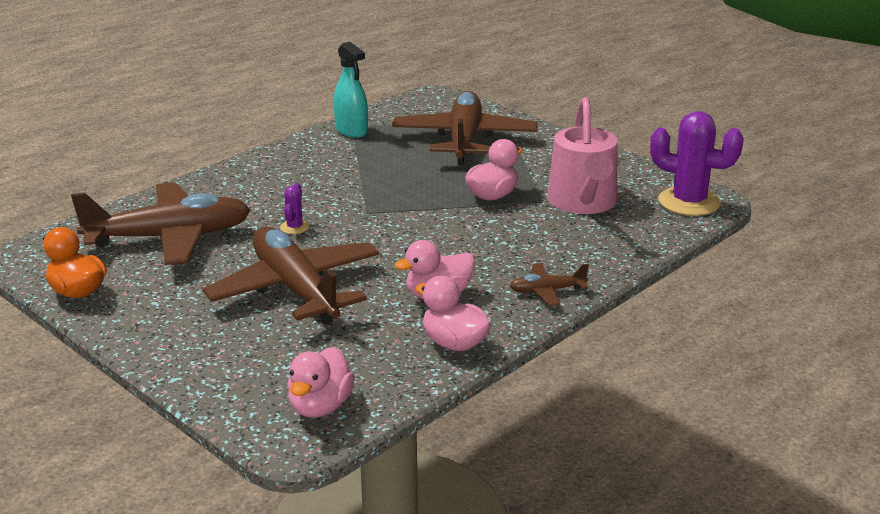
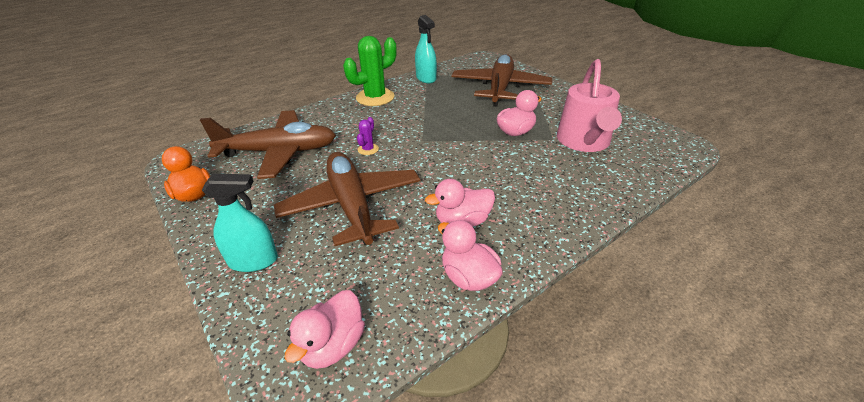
camera: 10 degrees right, 10 degrees up
(195, 349) = (253, 261): none -> turquoise spray bottle
(282, 161) = (375, 97): none -> green cactus
(547, 291) = (554, 225): brown plane -> none
(689, 202) = (668, 146): purple cactus -> none

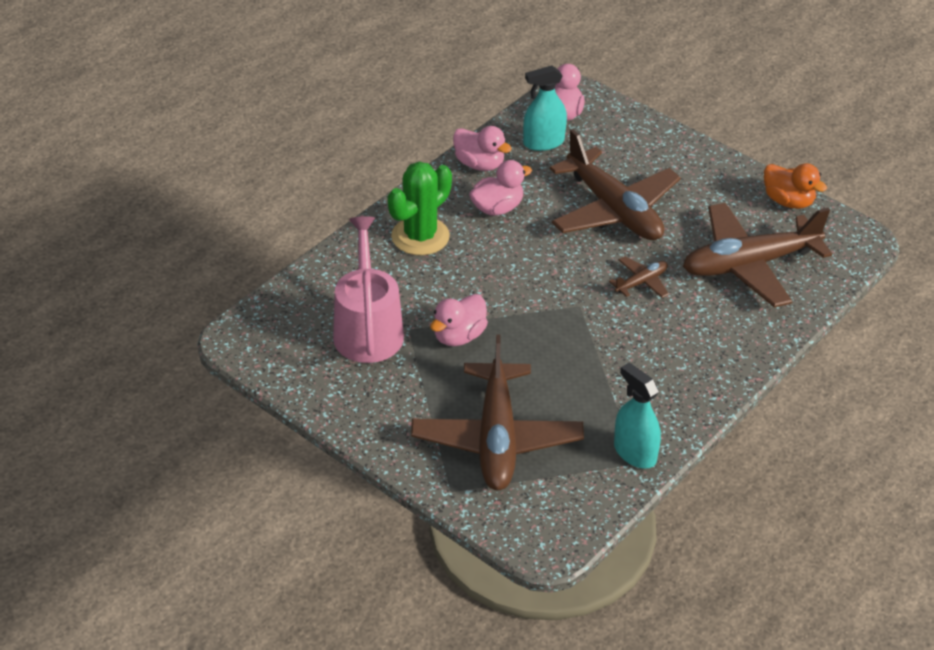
camera: 165 degrees right, 5 degrees up
(253, 261) = (666, 153): turquoise spray bottle -> turquoise spray bottle (543, 142)
(368, 149) = (641, 282): purple cactus -> brown plane
(375, 97) = (694, 387): green cactus -> green cactus (420, 236)

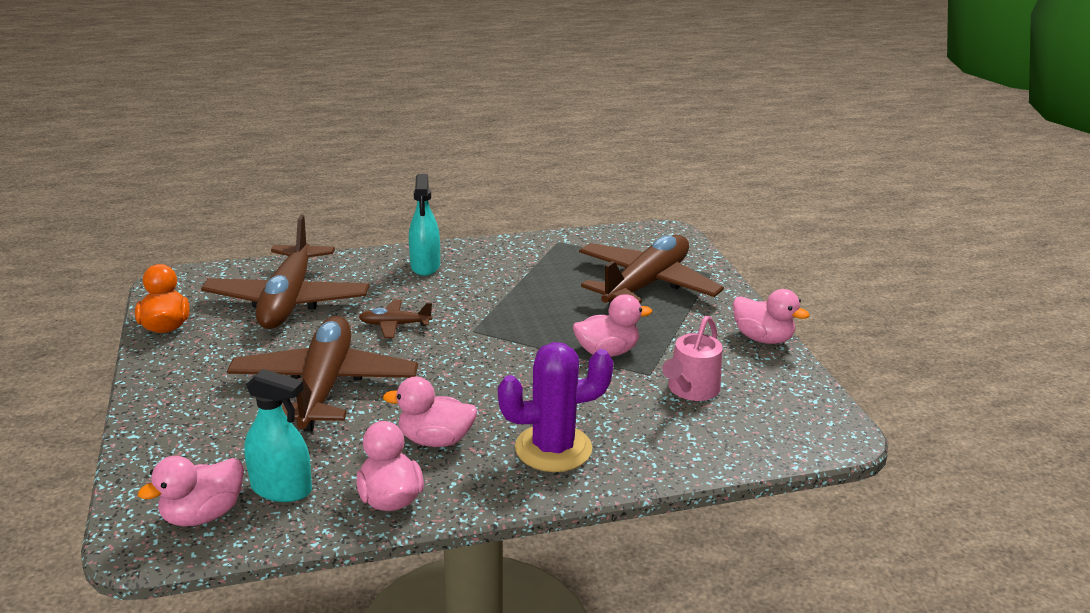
camera: 145 degrees left, 15 degrees down
(347, 416) = (762, 338): none -> pink duck
(367, 329) = (691, 389): pink watering can -> pink watering can, size x0.65
(420, 236) = (553, 448): green cactus -> purple cactus
(634, 453) = (552, 245): turquoise spray bottle -> turquoise spray bottle (425, 266)
(749, 264) = (288, 301): brown plane -> brown plane turned 75 degrees clockwise

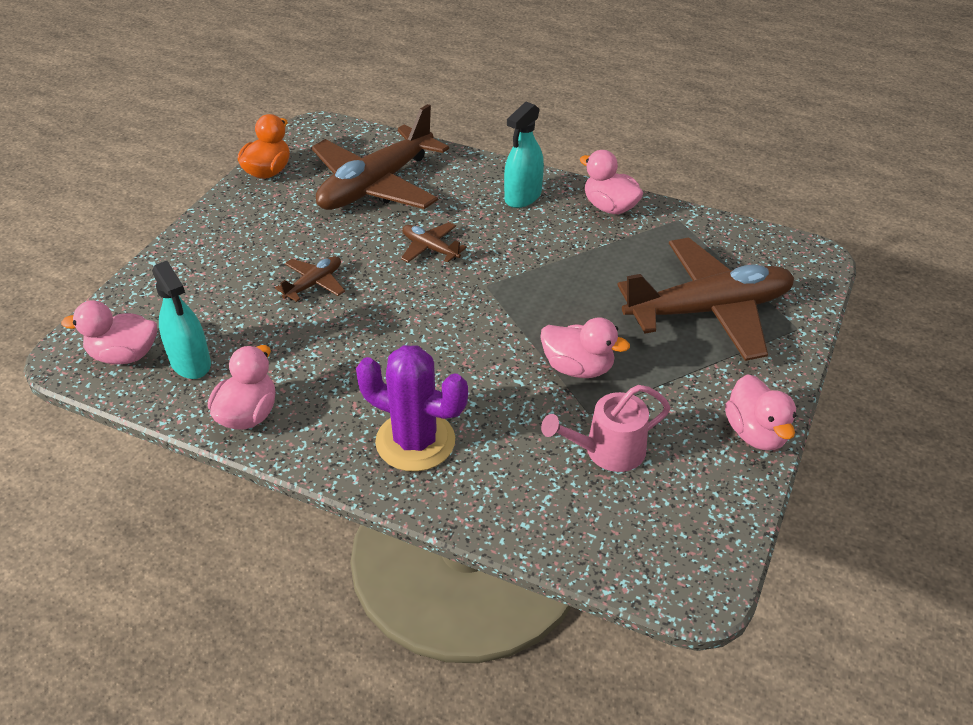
camera: 40 degrees right, 15 degrees up
(324, 386) = (314, 284): brown plane -> brown plane, size x0.44
(435, 440) = (336, 380): pink duck -> pink duck (609, 207)

